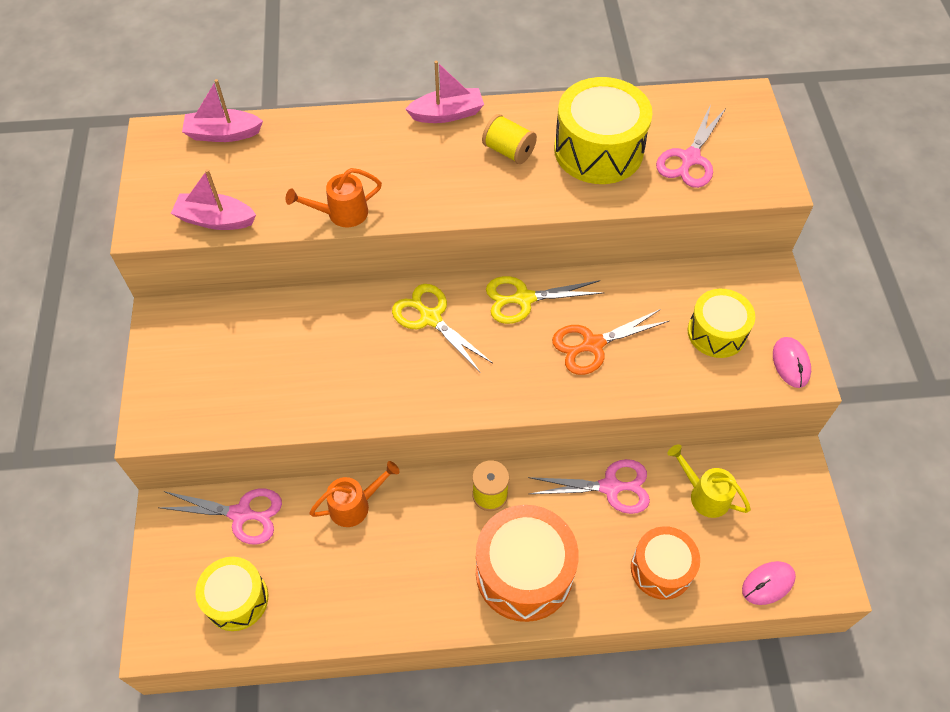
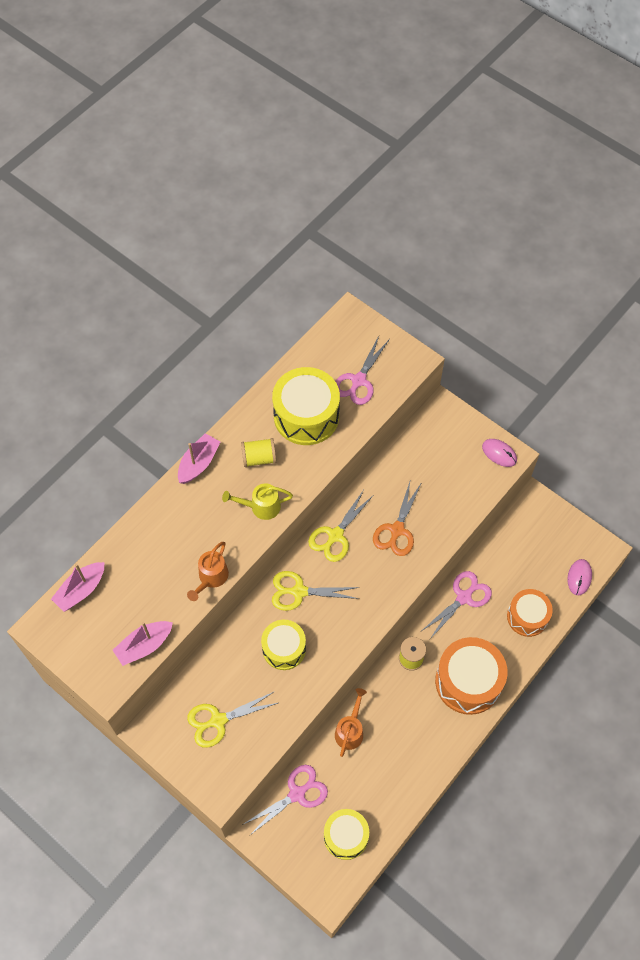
camera: 45 degrees left, 5 degrees up
(225, 363) = (218, 721): none -> yellow scissors
(690, 159) = (358, 381): pink scissors -> pink scissors turned 45 degrees clockwise
(704, 494) = (510, 559): yellow watering can -> yellow watering can (260, 507)
(716, 332) = (449, 467): yellow drum -> yellow drum (284, 649)

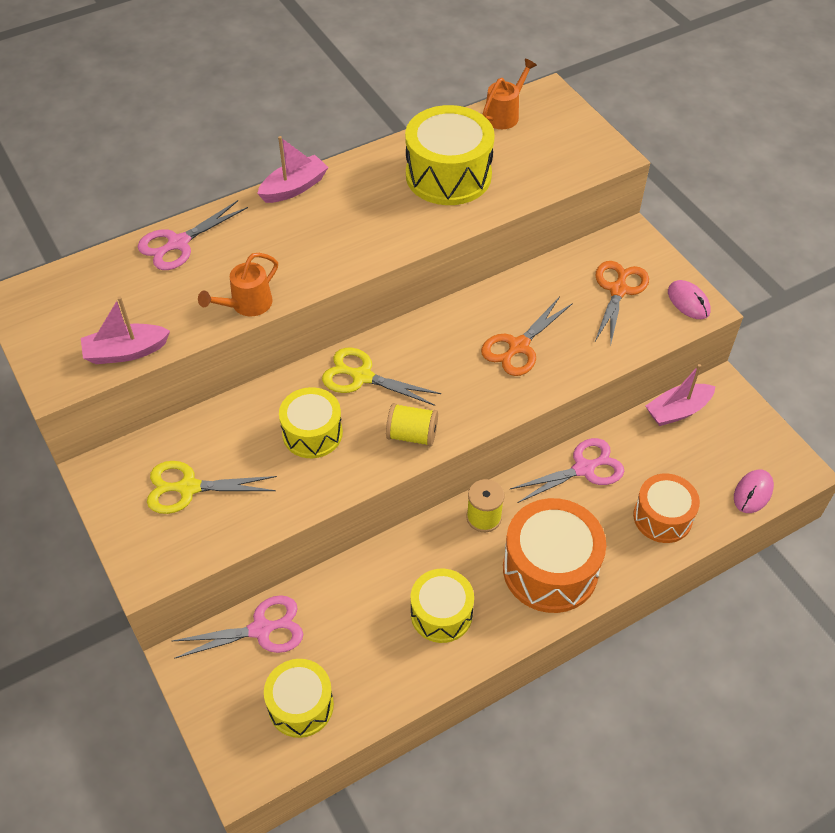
camera: 20 degrees right, 10 degrees down
(81, 590) = (85, 273): pink boat -> pink boat (677, 411)
(259, 458) = (369, 201): yellow spool -> yellow spool (412, 435)
(260, 507) = (346, 249): yellow watering can -> none
(335, 535) = (436, 330): yellow scissors -> none
(350, 730) = (366, 576): orange watering can -> orange watering can (505, 114)
(358, 381) = (530, 157): pink scissors -> pink scissors (178, 243)
(410, 739) = (441, 614): none -> yellow drum
(448, 459) = (618, 290): none -> orange scissors

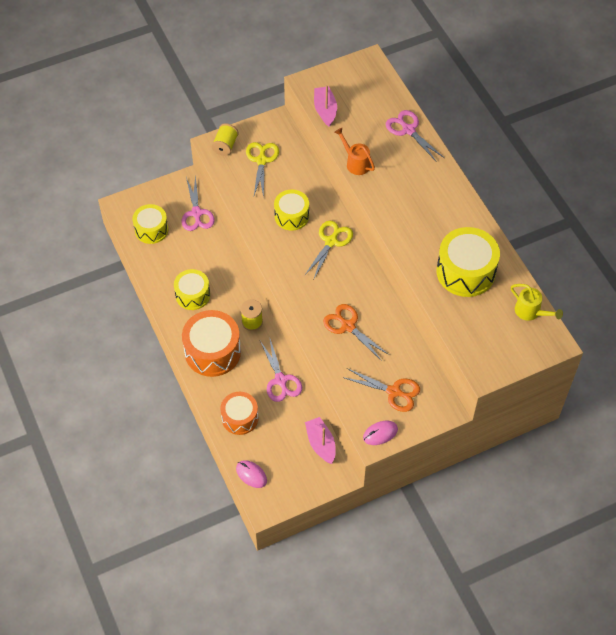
camera: 95 degrees right, 5 degrees up
(294, 188) = (456, 187): pink boat -> none
(412, 435) = (285, 264): yellow spool -> yellow spool (225, 146)
(505, 114) = (531, 312): orange watering can -> yellow watering can

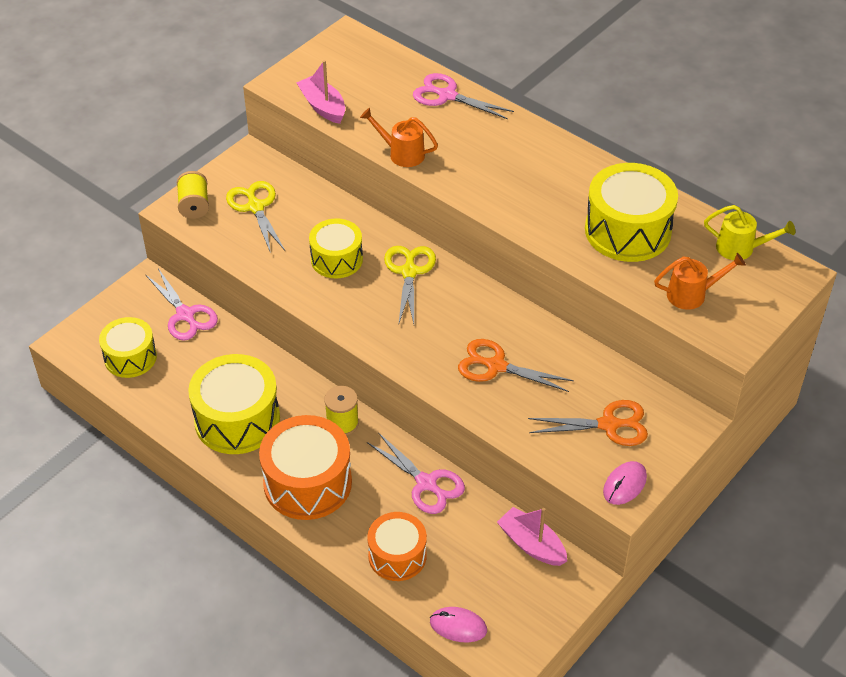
camera: 25 degrees left, 10 degrees down
(192, 295) = (237, 420): yellow drum -> yellow drum, size x1.58
(479, 331) = (692, 294): none -> orange watering can

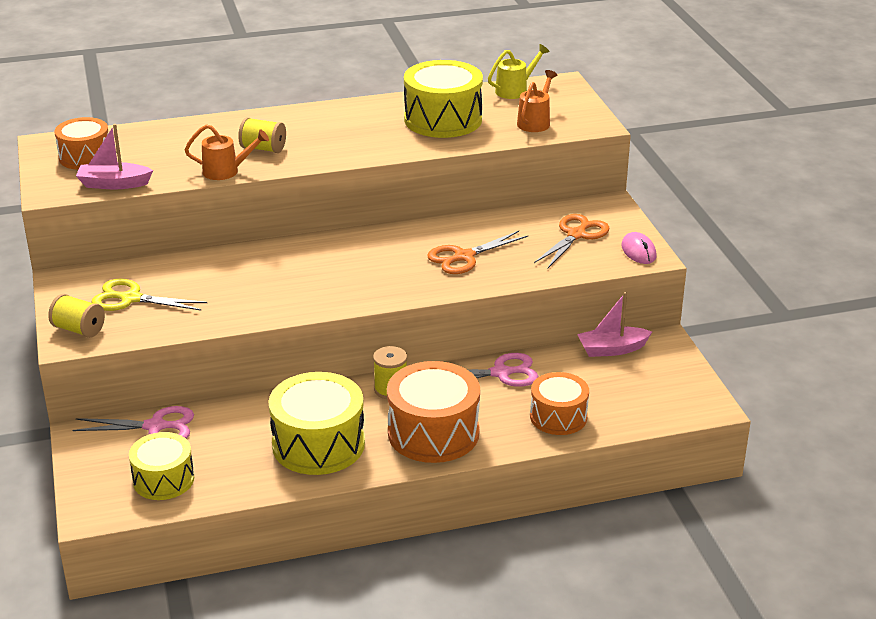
camera: 55 degrees left, 15 degrees down
(336, 259) = (252, 282): yellow drum -> none
(347, 67) = (85, 157): none -> orange drum
(401, 153) = (226, 171): orange watering can -> orange watering can turned 150 degrees counterclockwise
(409, 272) = (314, 255): yellow scissors -> none
(447, 96) = (192, 130): pink scissors -> none
(458, 626) = (655, 415): pink mouse -> none
(459, 152) = (263, 148): none -> yellow spool

